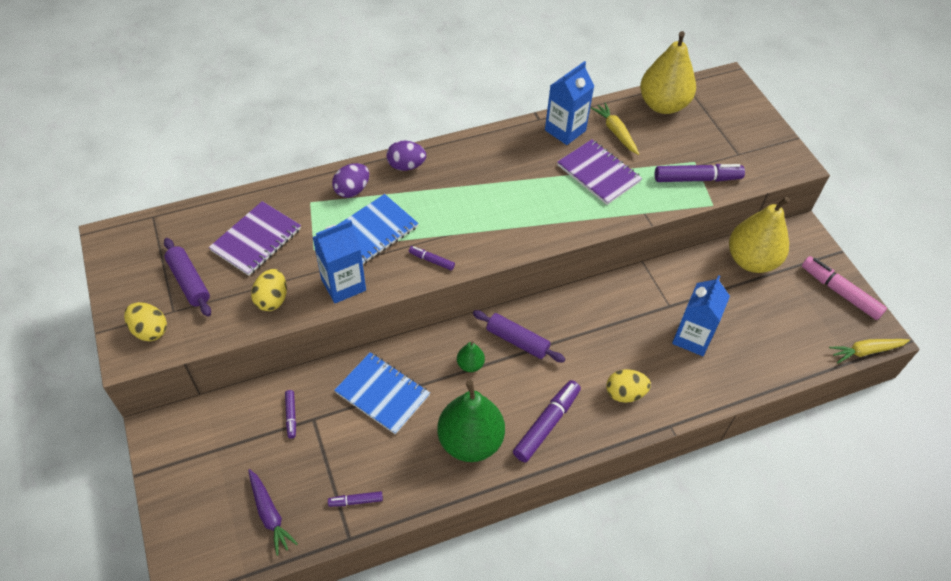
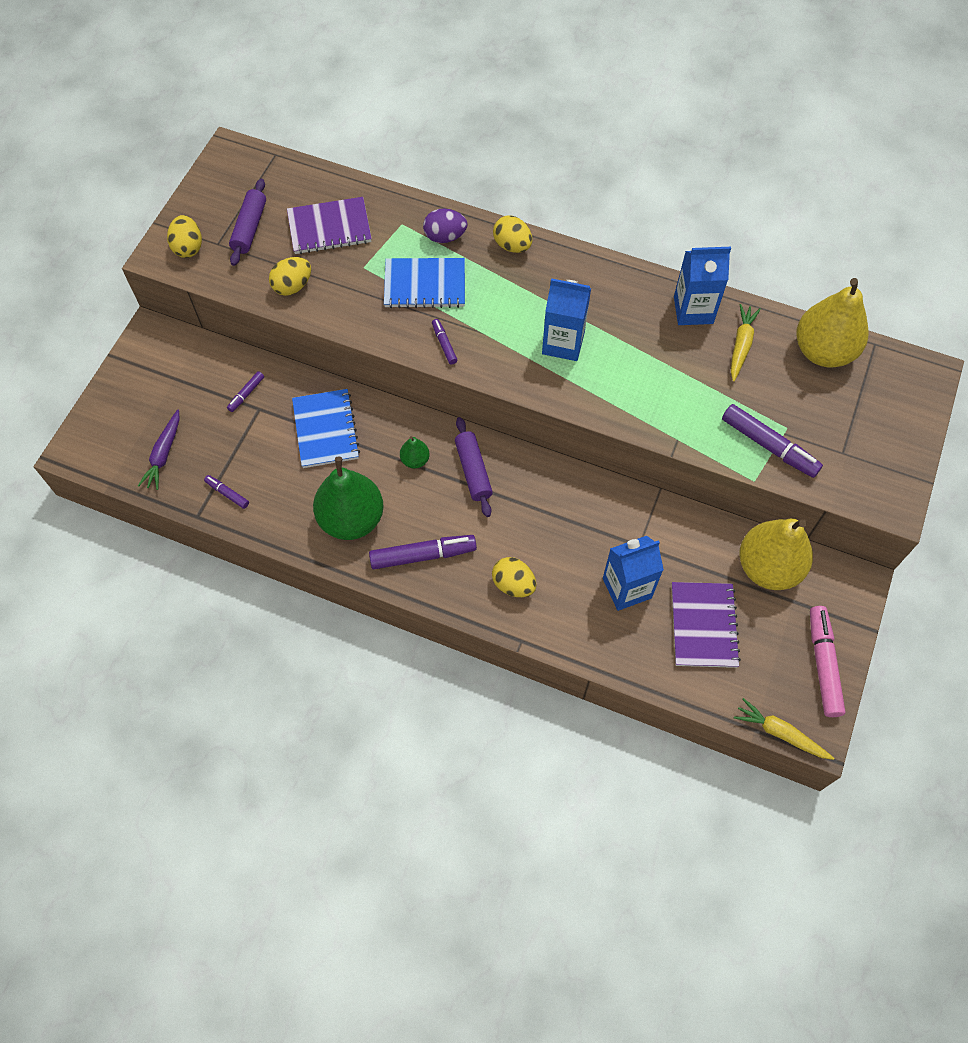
camera: 45 degrees right, 10 degrees up
(343, 285) = (356, 313): blue carton -> blue carton (563, 343)
(406, 166) = (512, 246): purple egg -> yellow egg
(598, 173) = (677, 373): purple notebook -> purple notebook (703, 625)

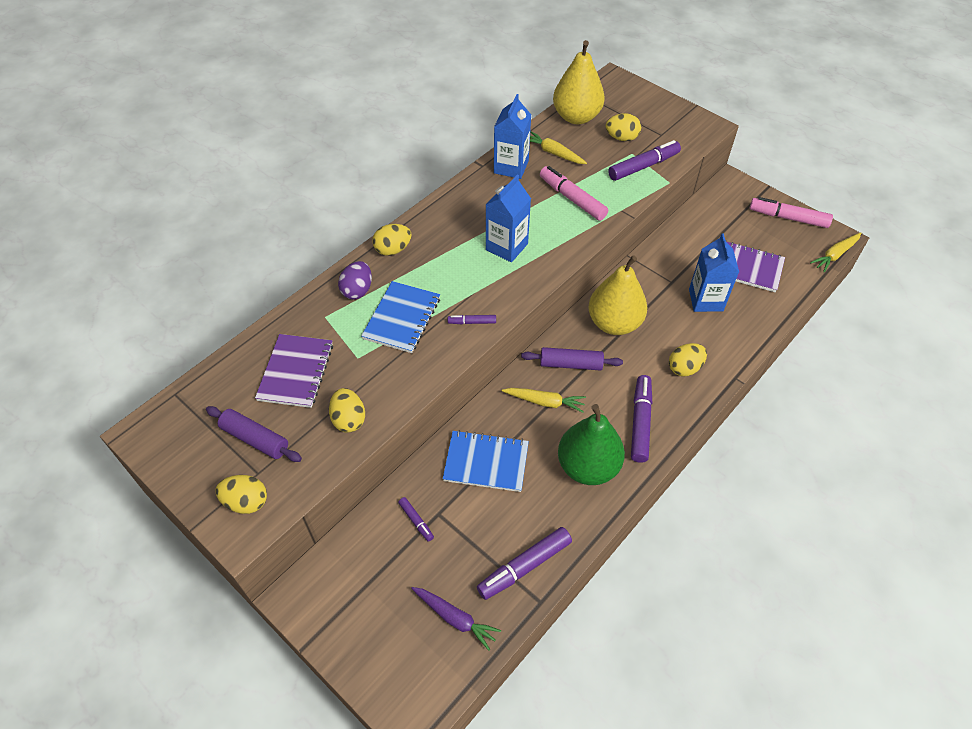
camera: 70 degrees left, 10 degrees down
(227, 494) = (524, 566): purple marker -> purple marker, size x1.96
(415, 460) = (545, 402): green pear -> yellow carrot
(671, 385) = (572, 198): none -> pink marker
(768, 567) = (709, 220): yellow pear -> yellow pear (614, 323)
(810, 410) = (621, 138): none -> yellow egg

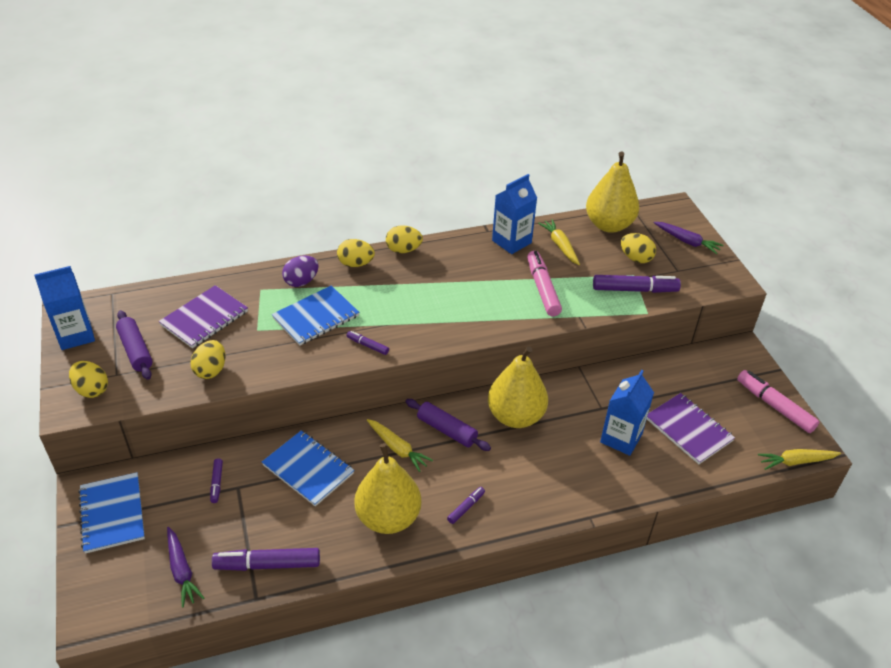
camera: 30 degrees right, 10 degrees down
(343, 606) = (112, 514): none -> blue notebook
(506, 247) = (449, 302): blue carton -> blue carton (75, 335)
(588, 466) = (388, 518): green pear -> yellow pear
(640, 422) = (466, 507): purple marker -> purple marker, size x0.51
(647, 106) = (687, 241): none -> purple carrot
(684, 368) = (547, 484): yellow egg -> yellow egg (403, 250)

